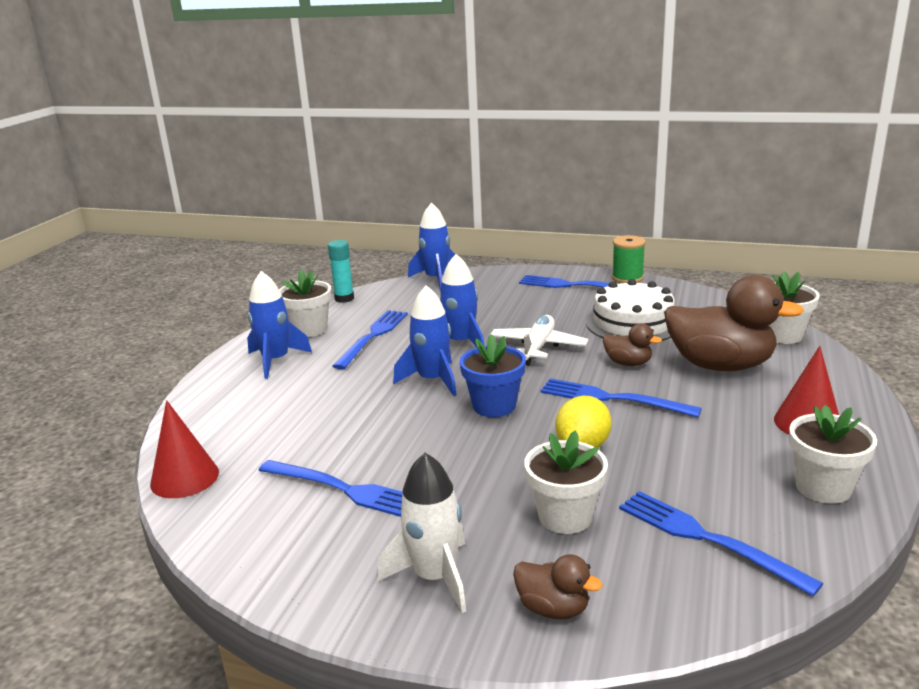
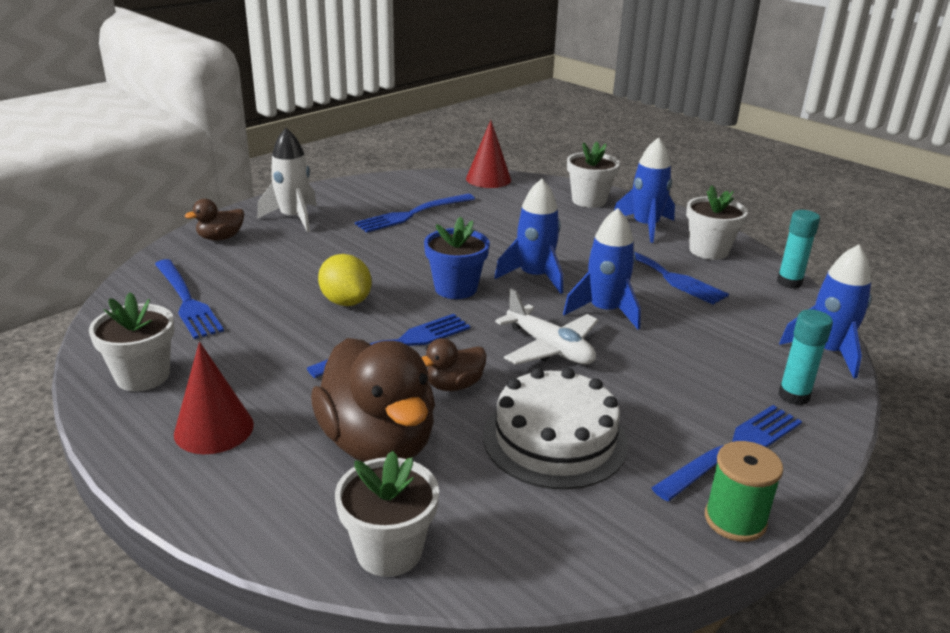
camera: 115 degrees right, 5 degrees up
(499, 281) = (794, 396): none -> turquoise glue stick
(565, 516) = (282, 266): white flower pot -> white flower pot (589, 200)
(705, 538) = (187, 301): blue fork -> blue fork turned 75 degrees clockwise
(720, 365) = (378, 443): brown duck -> brown duck turned 75 degrees counterclockwise

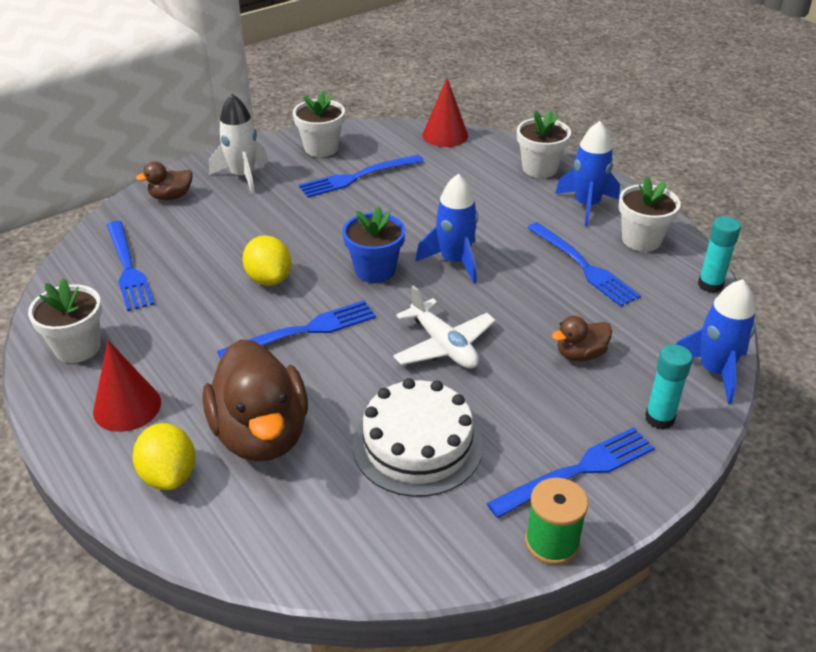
camera: 10 degrees right, 10 degrees up
(280, 493) = (169, 475): none -> yellow lemon
(389, 551) = (245, 539): white flower pot -> white flower pot (321, 148)
(454, 385) = (343, 379): brown duck -> brown duck (580, 354)
(605, 311) = (510, 307): blue rocket -> none

